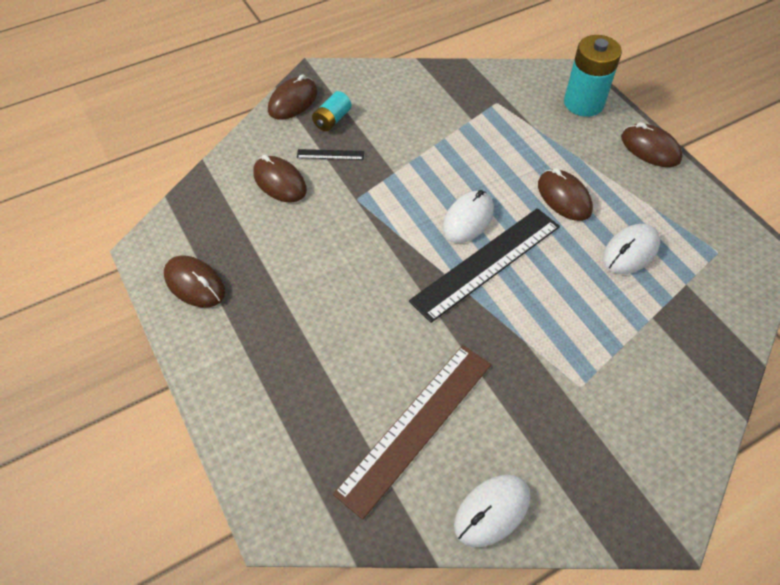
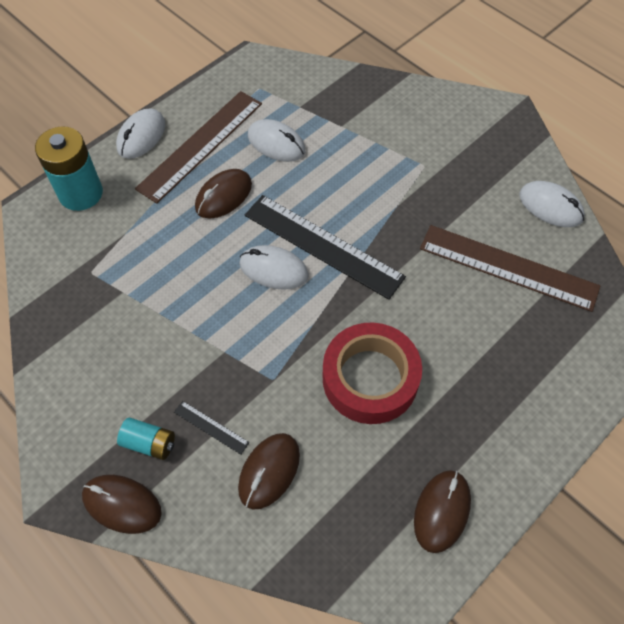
camera: 105 degrees left, 5 degrees up
(330, 154) = (211, 427): black ruler -> black ruler turned 45 degrees counterclockwise
(332, 265) = (370, 378): none -> red tape
(634, 190) = (200, 145): none -> brown ruler
(650, 149) = (141, 136): brown mouse -> white mouse

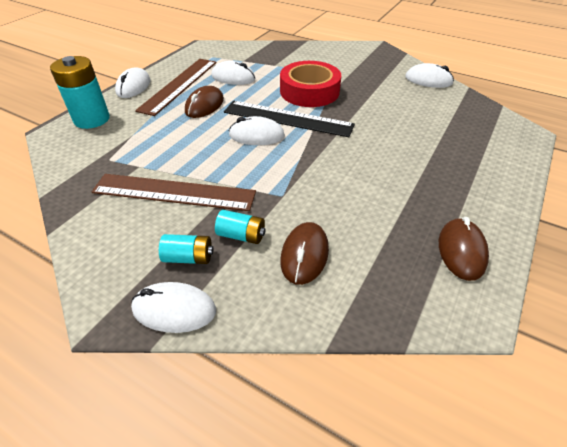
camera: 15 degrees left, 15 degrees down
(122, 504) = (174, 310): brown mouse -> white mouse
(211, 427) = (241, 235): black ruler -> turquoise battery
(370, 378) = (358, 181): red tape -> red tape (309, 91)
(508, 267) = (420, 110): brown ruler -> brown ruler (174, 192)

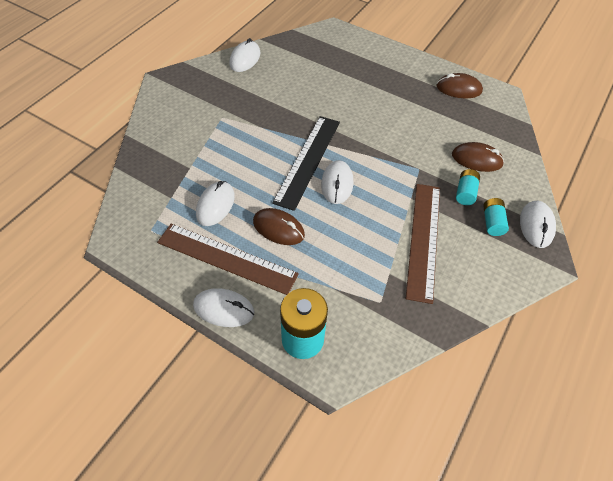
camera: 90 degrees left, 10 degrees up
(309, 91) = (256, 141): red tape -> none

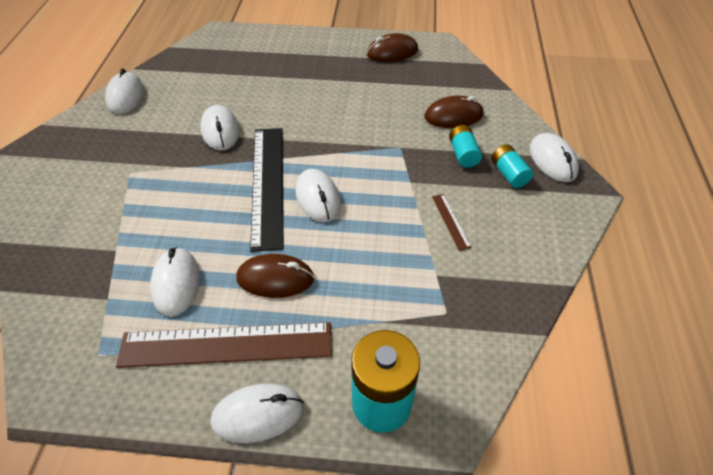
camera: 25 degrees left, 5 degrees down
(295, 108) = (220, 131): none -> white mouse
(423, 239) = (450, 221): brown ruler -> brown ruler, size x0.42

